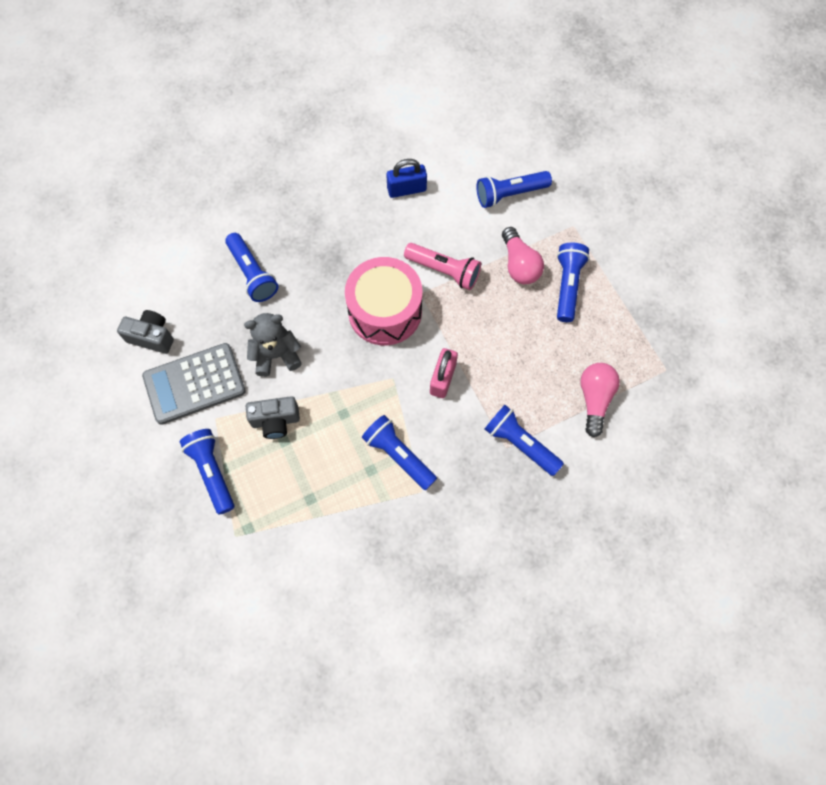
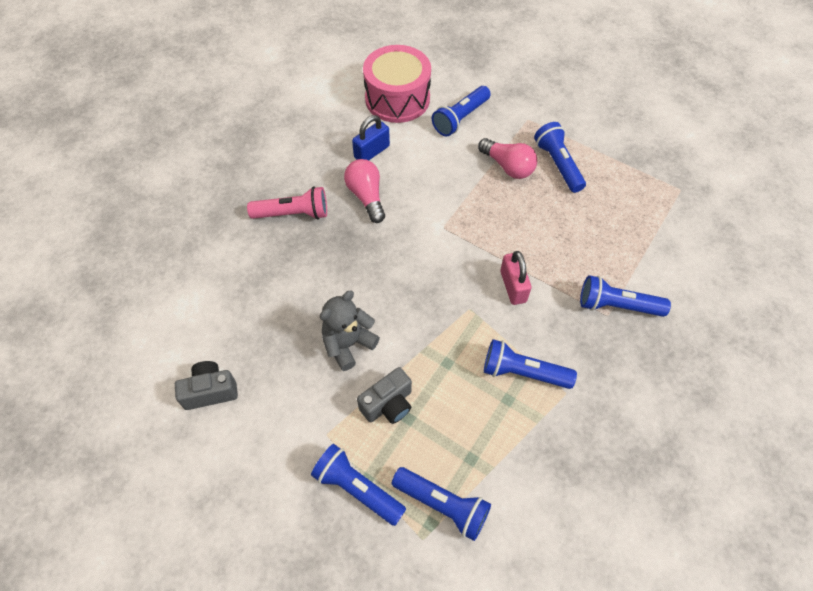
camera: 30 degrees left, 10 degrees down
(194, 384) = (284, 413): grey calculator -> none
(252, 274) = (277, 284): blue flashlight -> blue flashlight (442, 505)
(385, 311) = (422, 256): pink drum -> pink drum (397, 99)
(444, 271) = (450, 200): pink flashlight -> pink flashlight (293, 214)
(594, 399) = (646, 239): pink light bulb -> pink light bulb (366, 196)

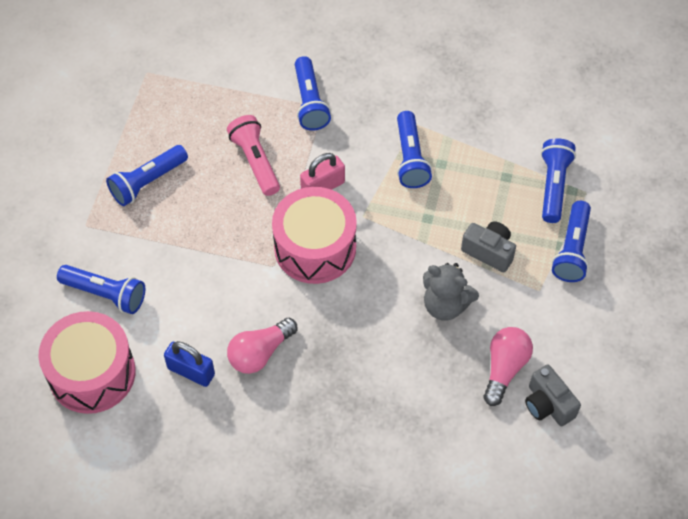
camera: 110 degrees left, 0 degrees up
(293, 214) = (313, 419): pink flashlight -> pink flashlight (255, 161)
(449, 261) = (315, 247): none -> pink drum
(508, 166) = (167, 227): pink light bulb -> pink light bulb (504, 368)

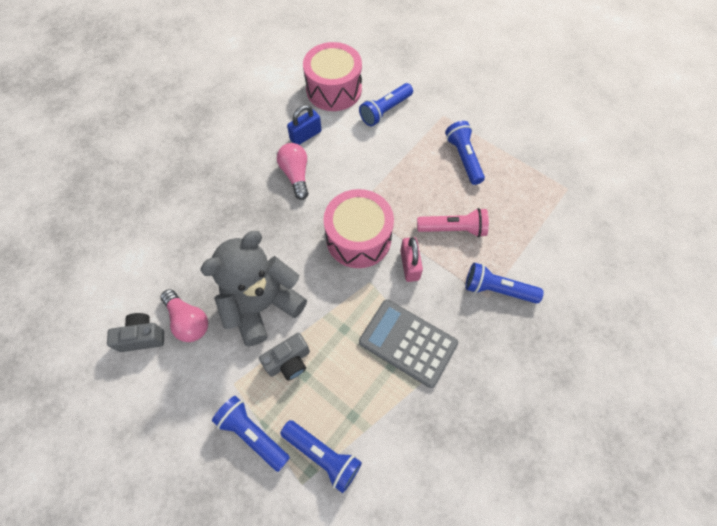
camera: 115 degrees right, 5 degrees up
(410, 158) = (407, 343): blue flashlight -> grey calculator
(445, 305) = (262, 305): grey teddy bear -> grey teddy bear, size x1.69

